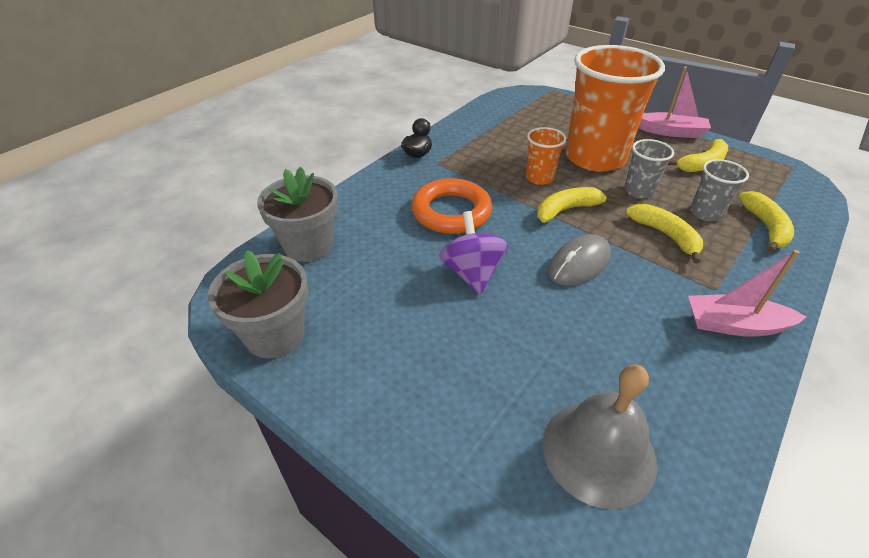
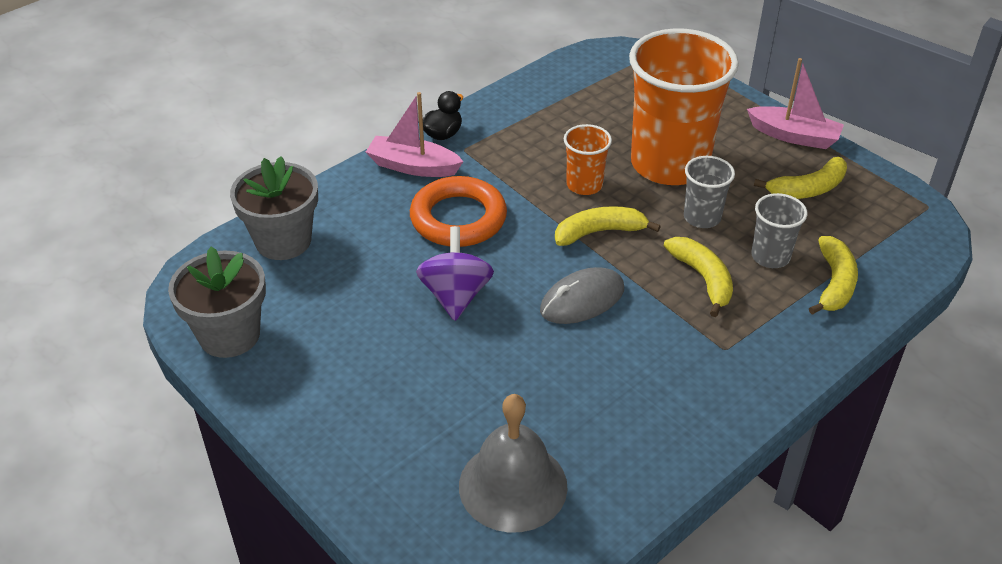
camera: 10 degrees right, 0 degrees up
(734, 325) = (721, 390): pink boat -> pink boat (413, 166)

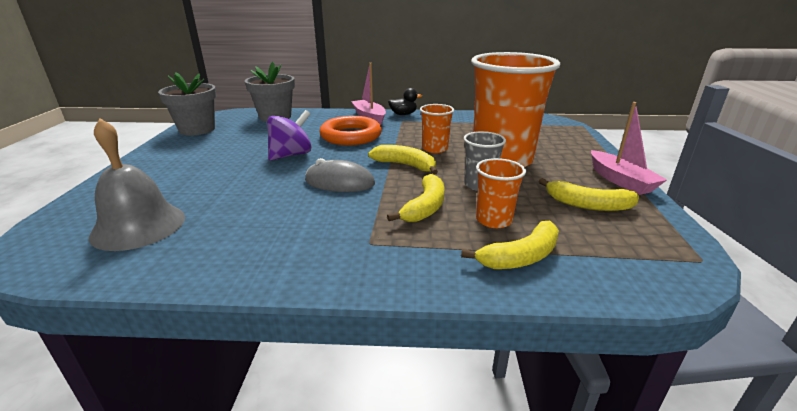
camera: 45 degrees right, 15 degrees down
(770, 256) = (494, 220): grey cup -> orange cup

